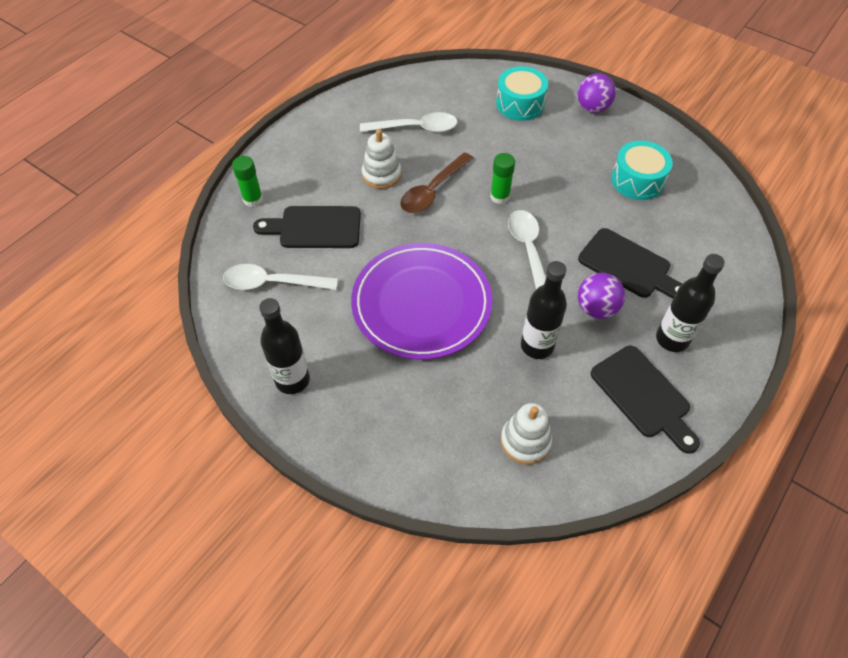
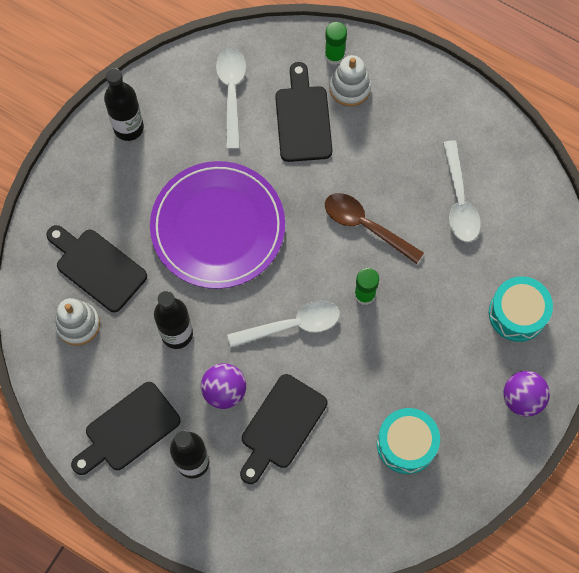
camera: 85 degrees right, 15 degrees up
(381, 174) = (383, 173): white stacking toy -> white stacking toy (350, 88)
(458, 418) = (97, 267): none -> black cutting board

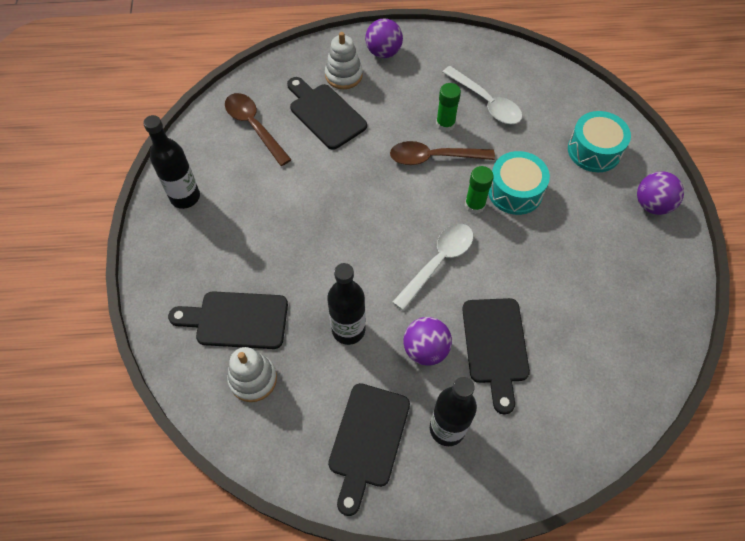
camera: 35 degrees left, 10 degrees down
(218, 227) = (318, 226): purple plate -> none
(231, 93) = (254, 127): white spoon -> brown spoon
(334, 55) = (315, 61): green glue stick -> green glue stick (445, 124)
(406, 85) = (383, 52): none -> purple ball
(406, 444) = (602, 293): turquoise drum -> turquoise drum (515, 191)

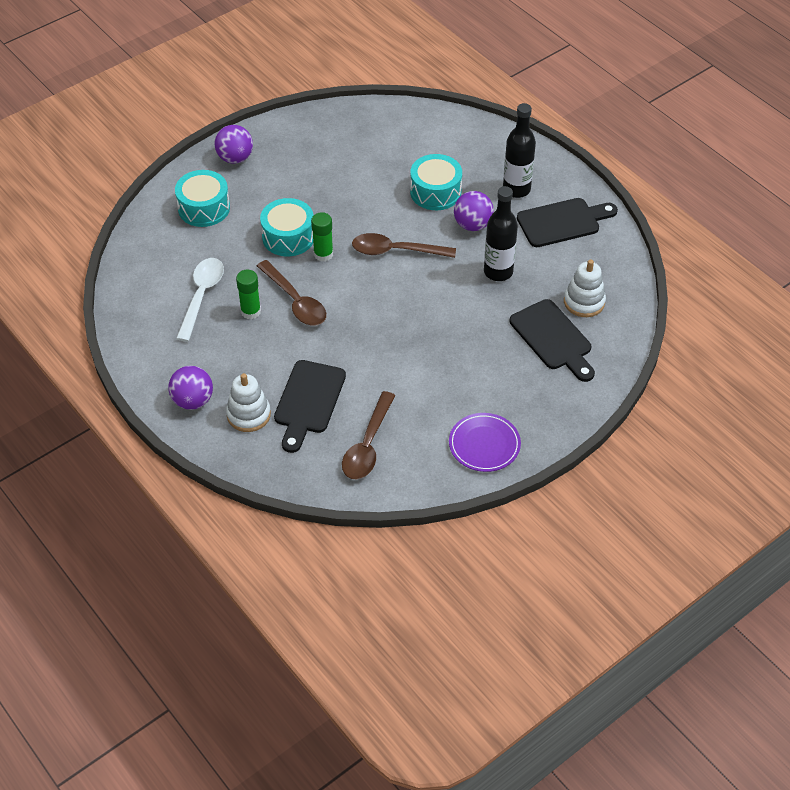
camera: 125 degrees left, 10 degrees down
(185, 197) = (484, 444): black bottle -> purple plate
(438, 262) = (396, 251): white spoon -> brown spoon
(495, 346) = (435, 192): black cutting board -> turquoise drum

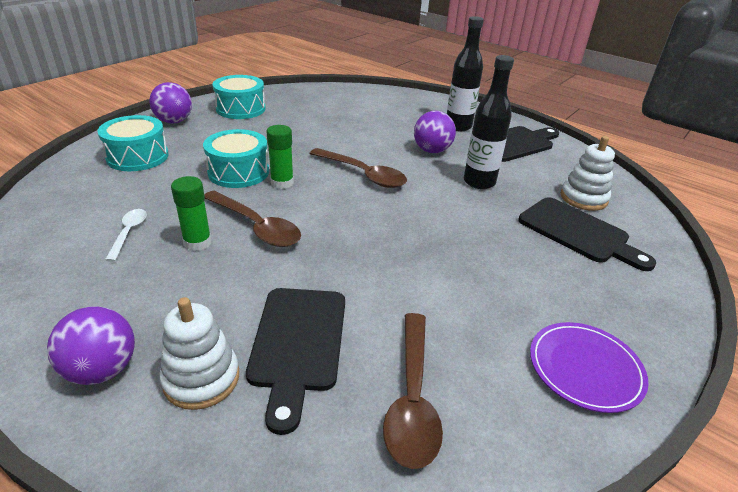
camera: 15 degrees left, 15 degrees down
(201, 296) = (128, 233): white spoon -> white spoon, size x0.57
(396, 251) = (363, 174): brown spoon -> brown spoon turned 135 degrees counterclockwise
(435, 192) = (384, 132): turquoise drum -> turquoise drum (241, 109)

